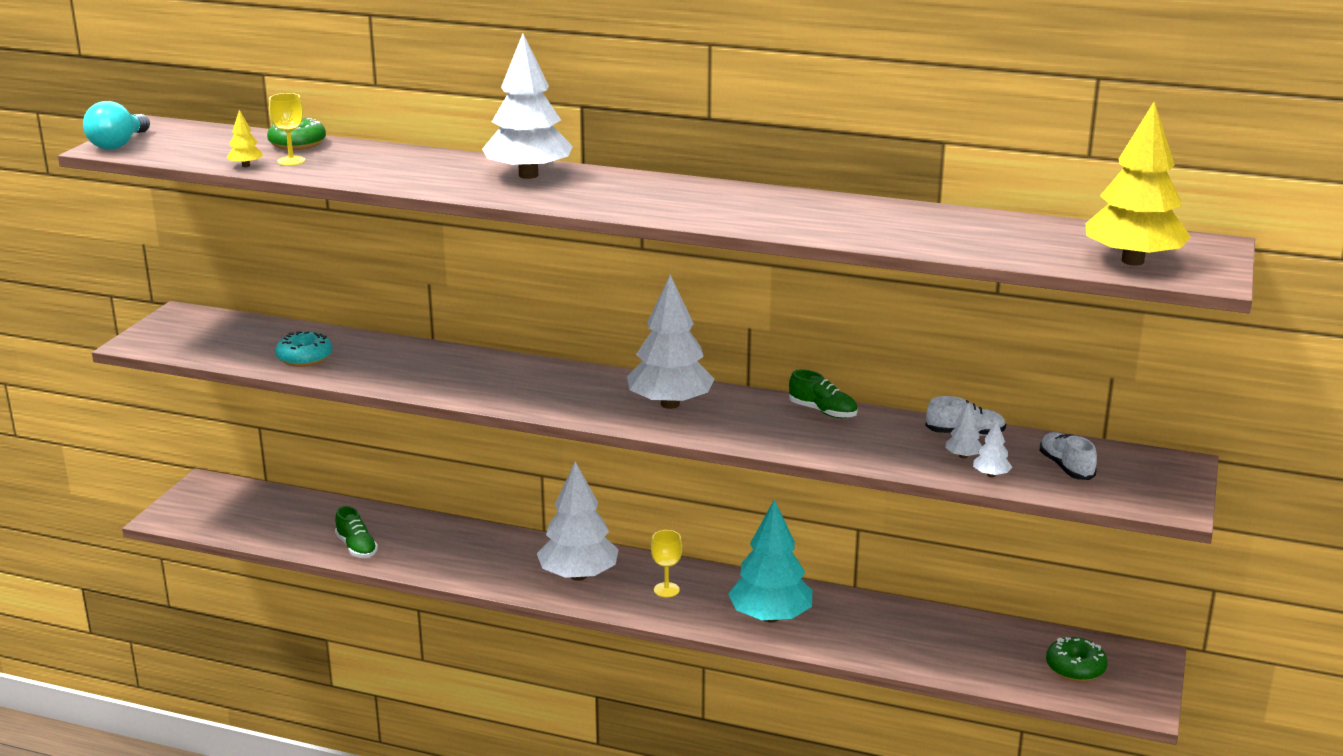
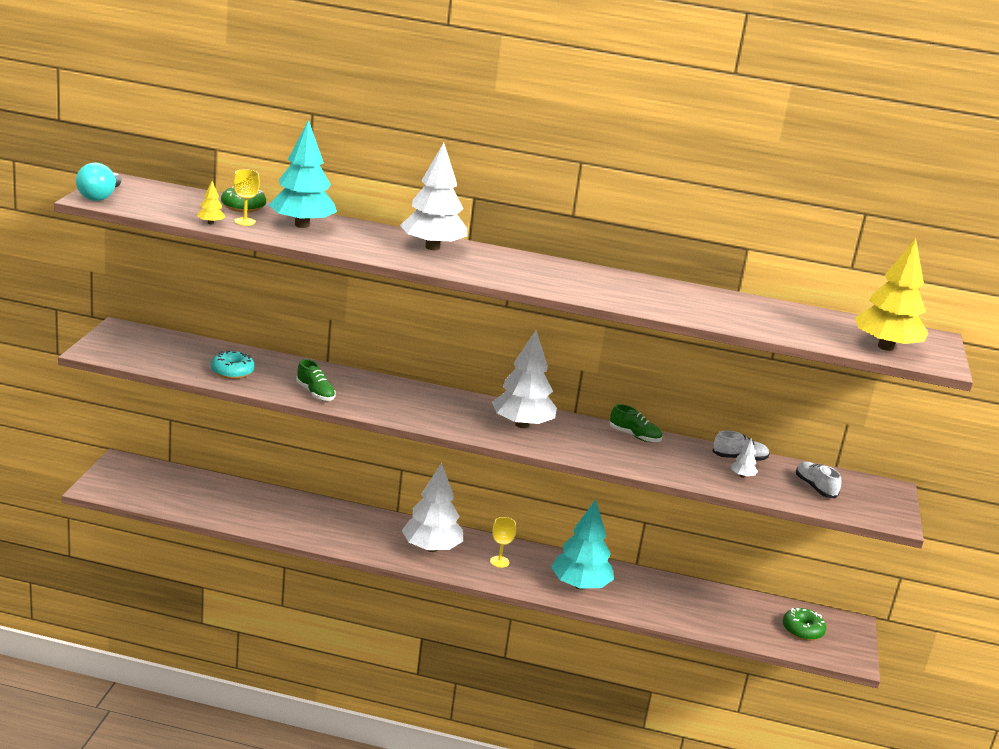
camera: 10 degrees left, 0 degrees up
(356, 547) = (255, 519): green shoe -> green shoe (315, 393)
(364, 160) = (302, 225): none -> turquoise tree
(991, 475) = (765, 491): white tree -> none

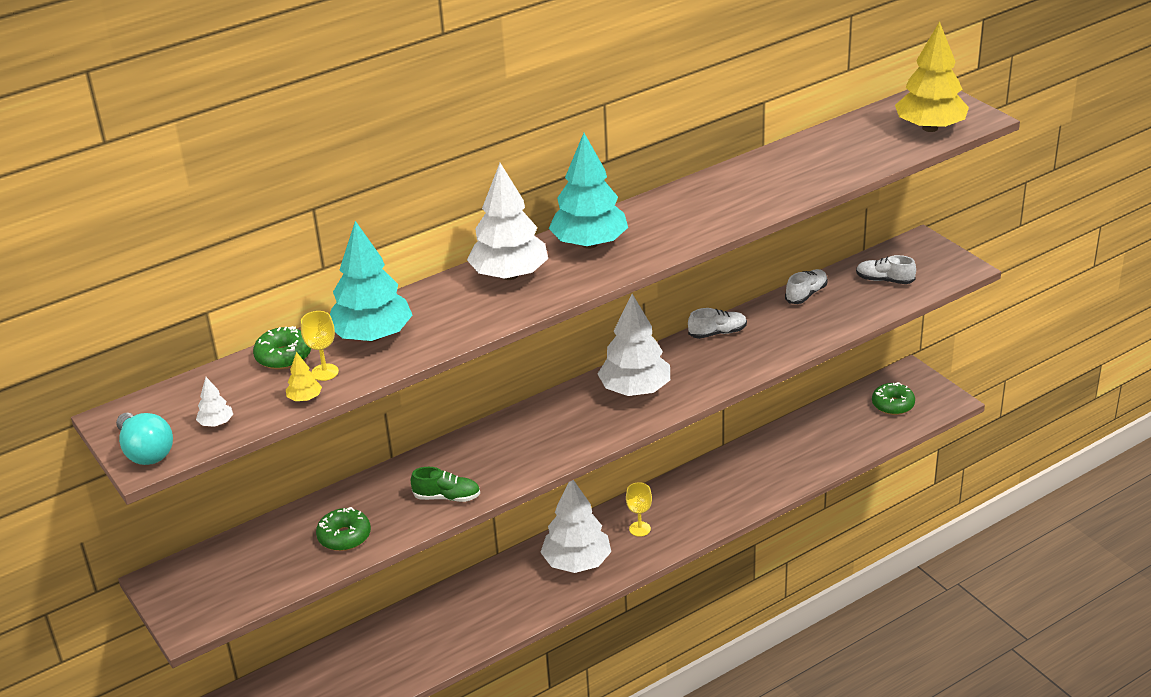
camera: 40 degrees left, 10 degrees up
(232, 372) = (344, 537): turquoise donut -> green donut
(580, 585) = (720, 498): turquoise tree -> turquoise tree (589, 244)
(634, 436) = (717, 333): green shoe -> white shoe
(742, 476) = (833, 309): white tree -> white tree (216, 423)

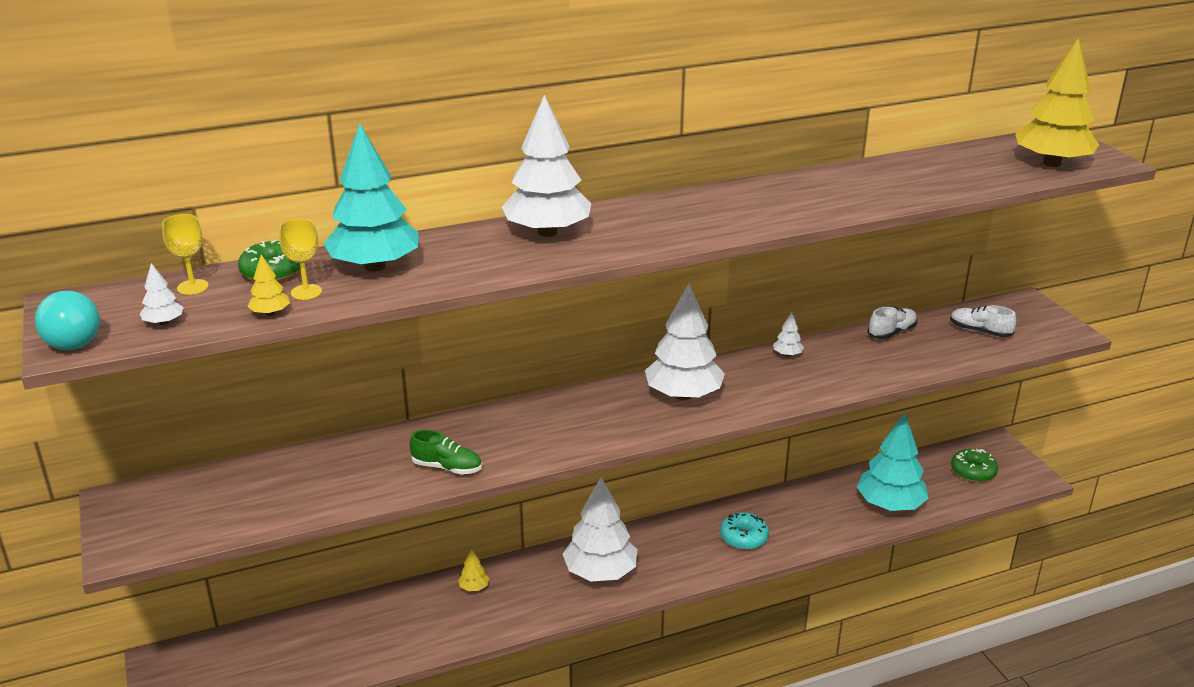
camera: 10 degrees right, 5 degrees down
(344, 537) = (324, 489): green donut -> none
(464, 598) = (474, 587): none -> yellow tree
(589, 244) = (645, 216): turquoise tree -> turquoise tree (890, 505)
(640, 529) = (676, 550): yellow goblet -> yellow goblet (192, 287)
(699, 506) = (744, 538): none -> turquoise donut
(717, 333) = (787, 354): white shoe -> white tree

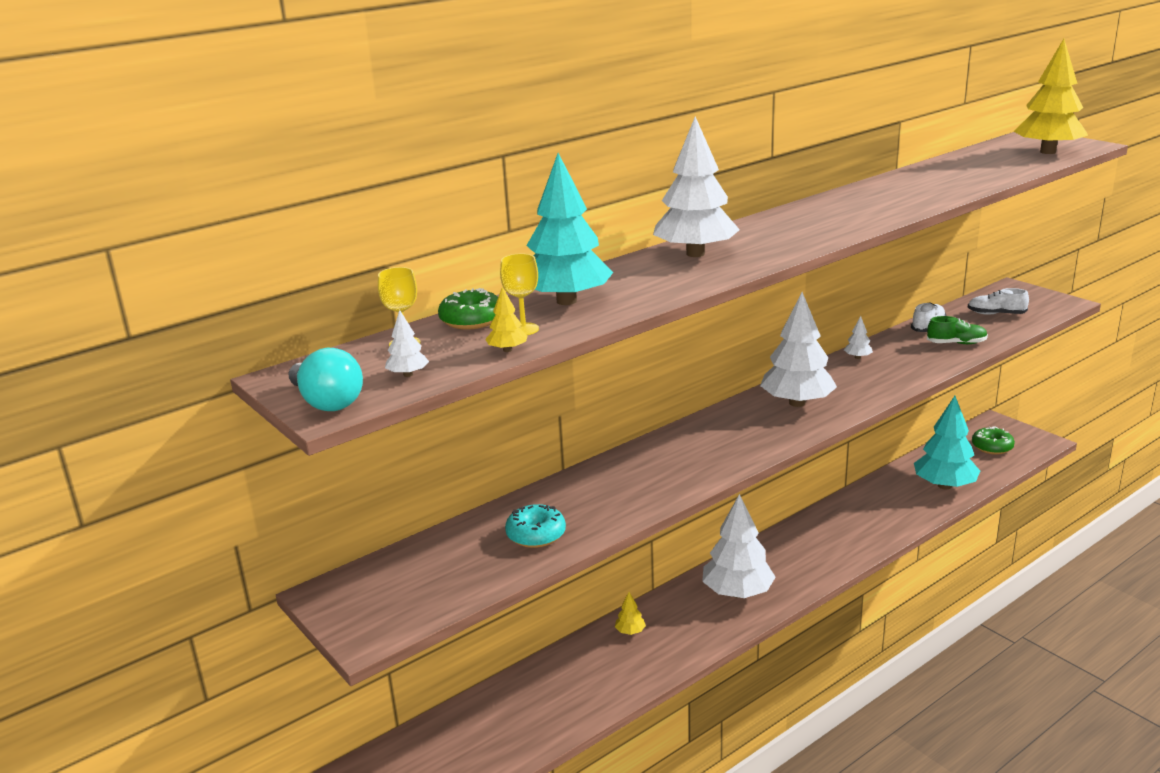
camera: 15 degrees left, 5 degrees down
(447, 467) = (634, 499): green shoe -> green shoe (956, 343)
(744, 538) = (842, 537): turquoise donut -> turquoise donut (536, 535)

